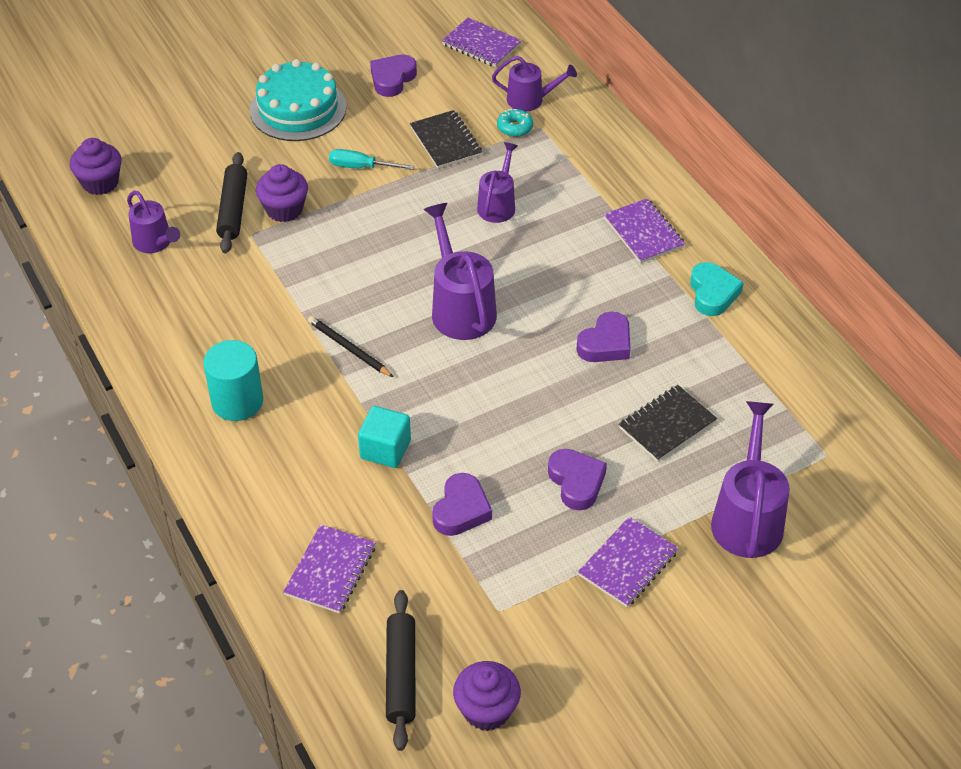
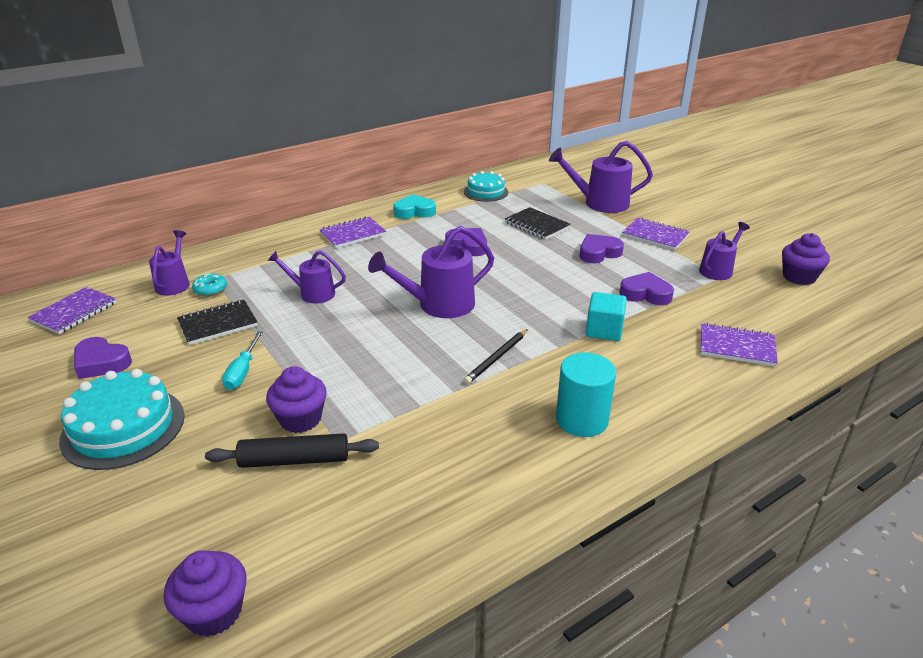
camera: 95 degrees left, 15 degrees down
(155, 243) = (348, 524): purple watering can -> purple watering can (718, 270)
(401, 675) = (800, 309): black rolling pin -> none
(786, 378) = (486, 192): none -> turquoise cake

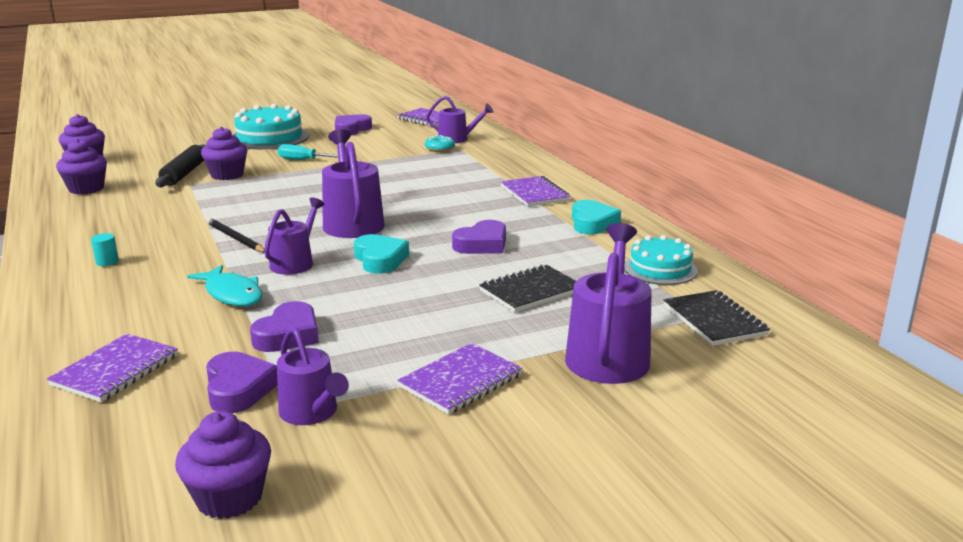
camera: 100 degrees right, 10 degrees down
(218, 324) = (380, 152): black notebook -> black notebook (714, 320)
(312, 293) = (410, 178): purple watering can -> purple watering can (295, 262)
(364, 540) = (86, 189): none -> purple cupcake
(512, 280) = (380, 259): none -> turquoise heart
(582, 420) = (107, 262): turquoise cylinder -> turquoise cylinder, size x0.42
(598, 253) = (422, 322): purple heart -> purple heart (238, 389)
(604, 330) = (232, 294): turquoise cube -> turquoise fish

